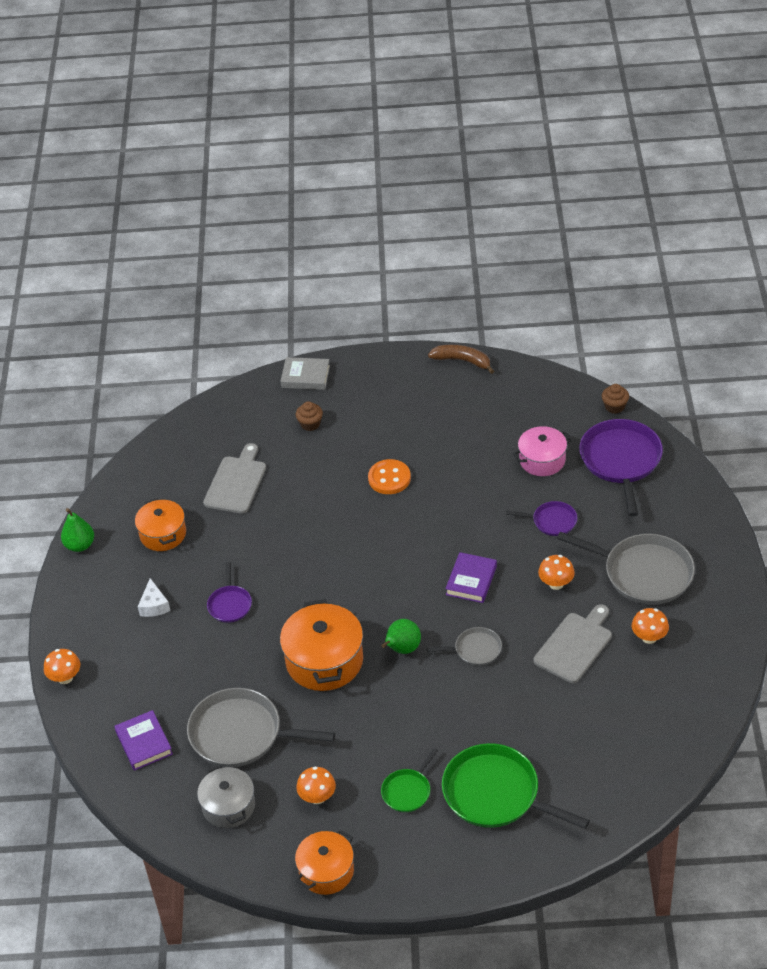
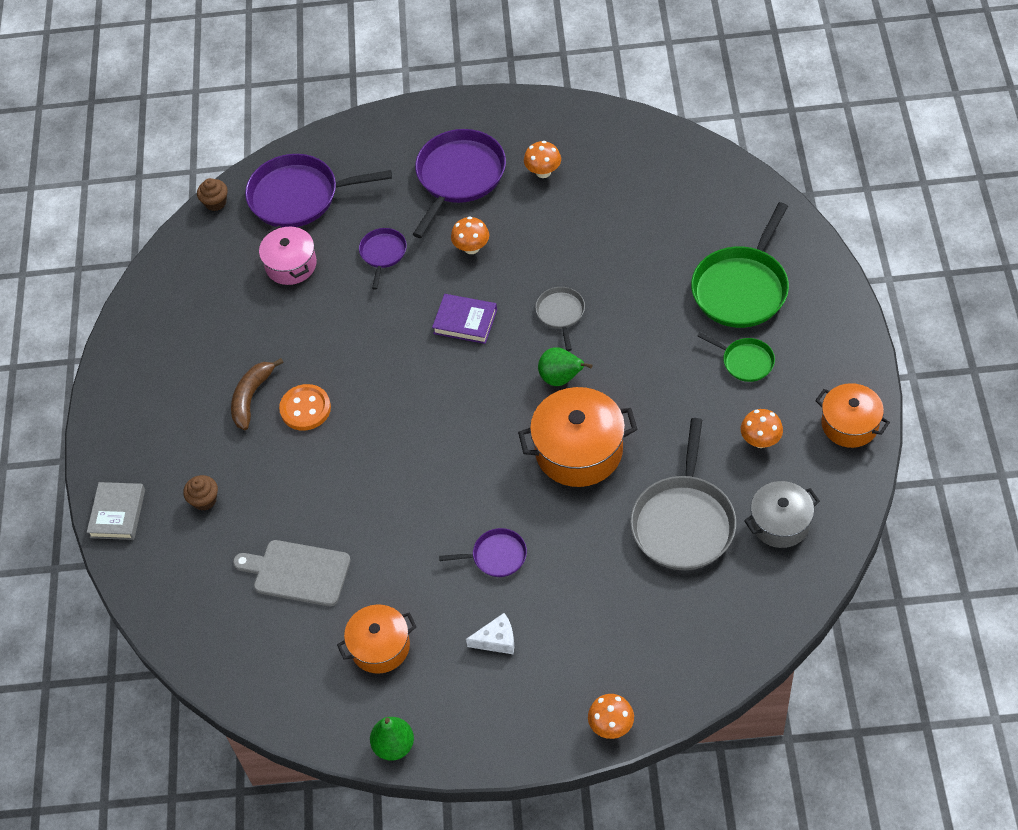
camera: 90 degrees left, 10 degrees up
(144, 743) = (703, 621): purple book -> none
(462, 361) = (117, 347): brown banana -> brown banana (251, 397)
(575, 645) = (554, 230): grey cutting board -> none
(643, 573) = (459, 176): grey pan -> purple pan

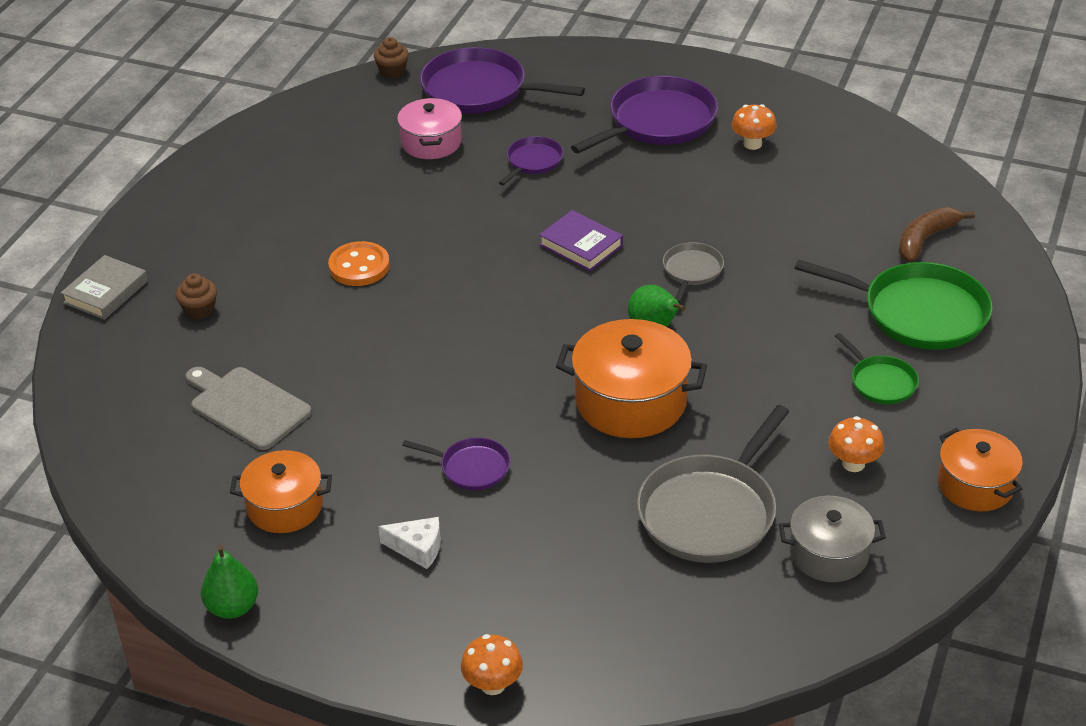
camera: 20 degrees right, 15 degrees down
(251, 397) = (311, 239): brown banana -> brown banana (925, 239)
(471, 248) = (631, 185): orange mushroom -> none
(742, 288) = (918, 313): green pan -> green pan turned 120 degrees counterclockwise

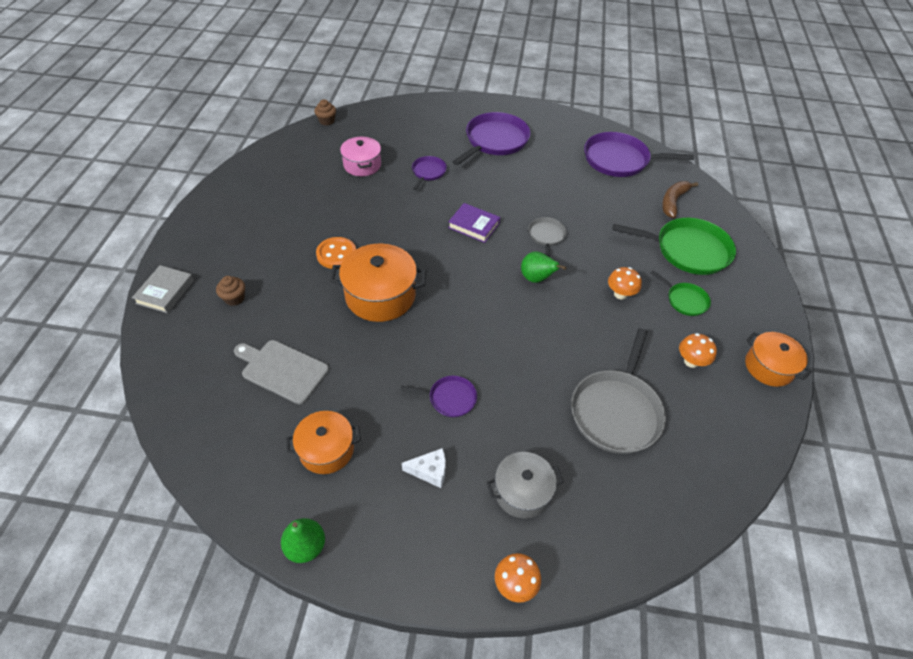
camera: 15 degrees left, 10 degrees up
(479, 90) = (383, 129): purple pan -> purple pan (619, 160)
(631, 401) = (538, 333): orange pot -> orange pot (380, 295)
(752, 144) = (554, 150): orange mushroom -> orange mushroom (620, 294)
(829, 554) = (702, 433): grey pot -> grey pot (522, 492)

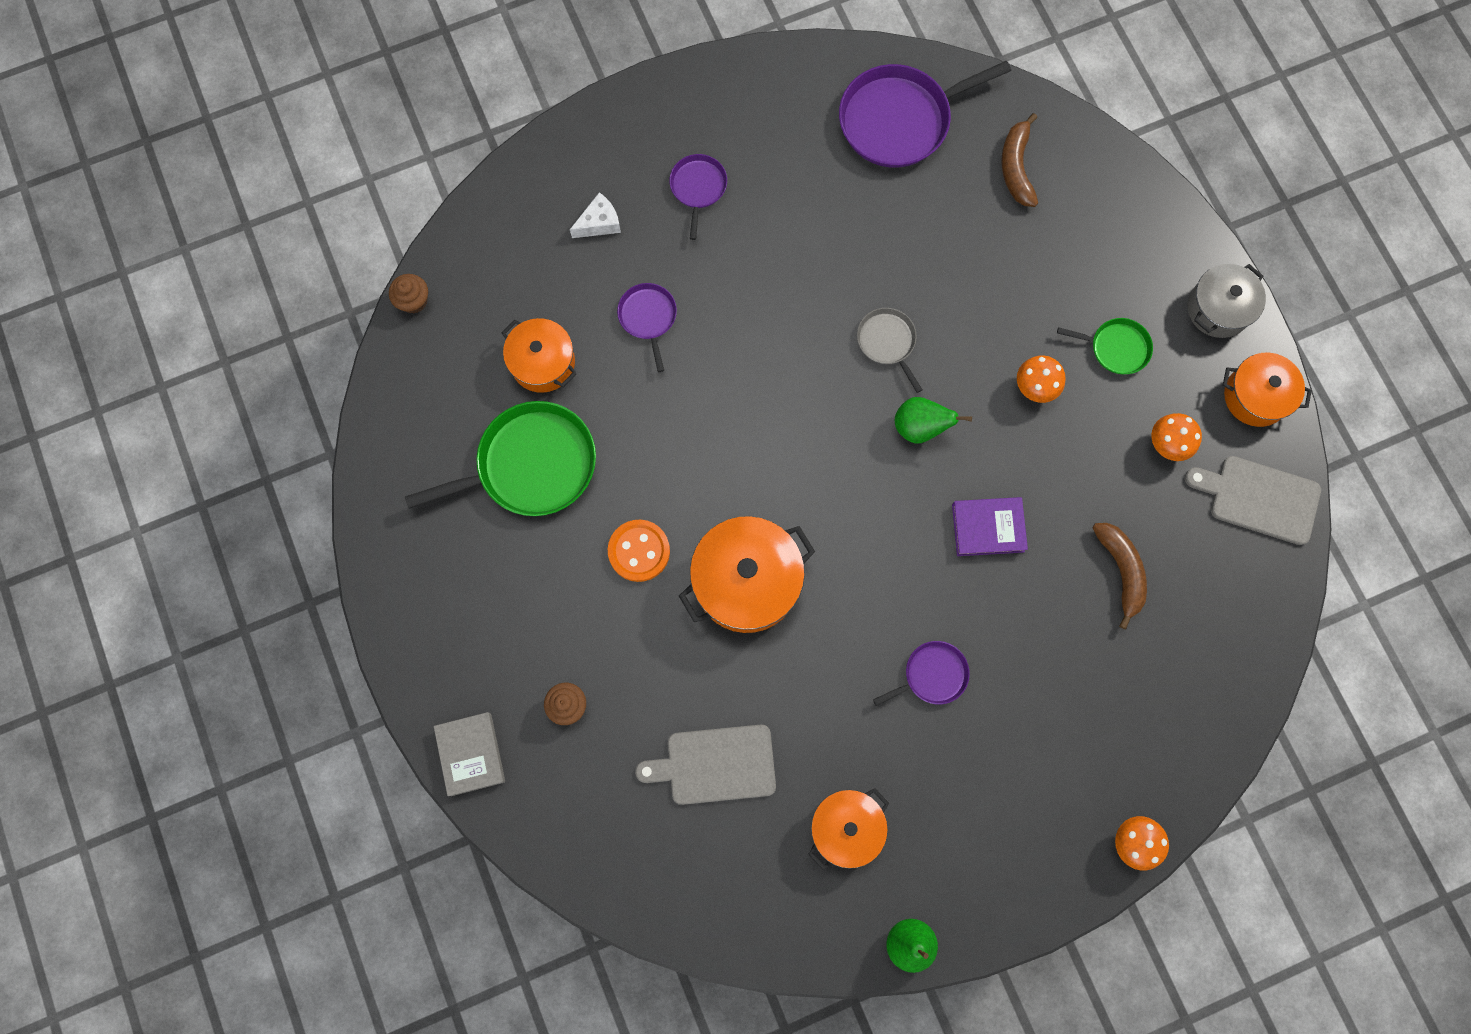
camera: 30 degrees left, 25 degrees up
(362, 165) = (543, 362): pink pot -> orange pot
(430, 471) = (972, 778): white cheese -> white cheese (599, 223)
(474, 225) = (781, 383): purple book -> purple book (988, 528)
(494, 141) = (698, 188): purple pan -> purple pan, size x0.52
(522, 492) = (1080, 739): grey pot -> grey pot (1218, 309)
(616, 411) = (1121, 571): grey pan -> brown banana
(688, 250) = (1079, 253): green pan -> green pan (530, 465)
(742, 422) = (1259, 498): none -> grey cutting board

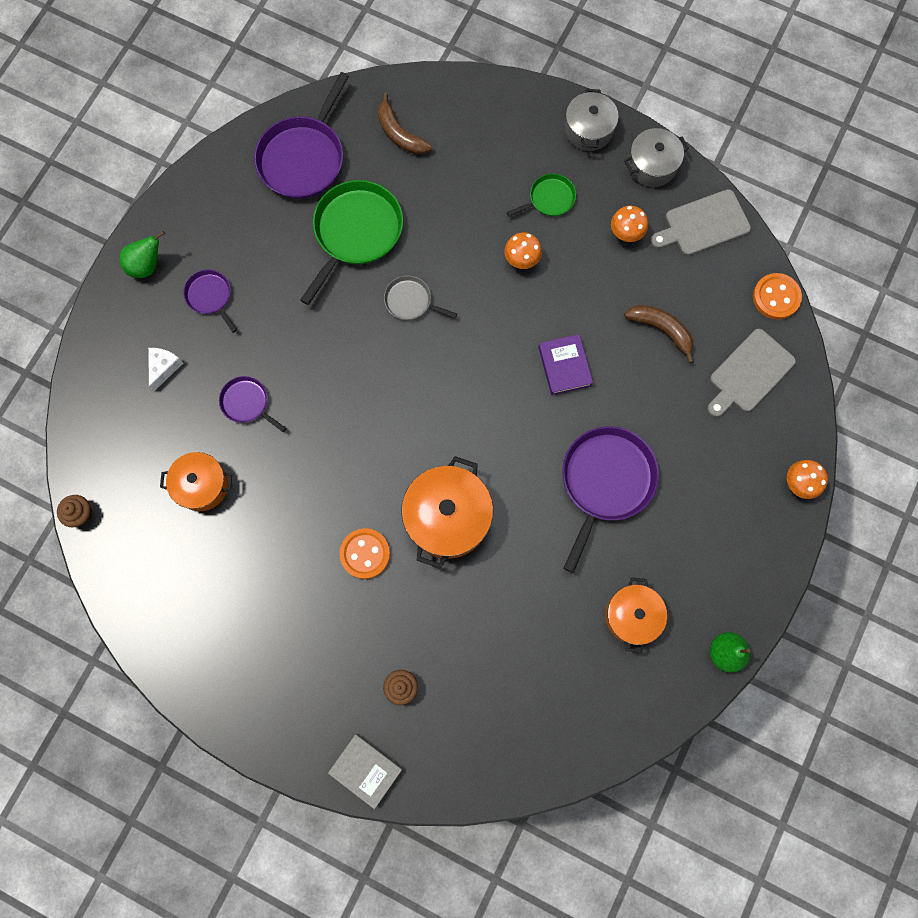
camera: 40 degrees left, 0 degrees up
(530, 465) = (249, 556): green pan -> green pan (356, 232)
(715, 764) = (523, 645): grey cutting board -> grey cutting board (749, 373)
(919, 427) = (473, 338): green pear -> green pear (147, 266)
(932, 675) = (605, 481): purple pan -> purple pan, size x1.94
(988, 528) = (564, 366): purple book -> purple book turned 60 degrees counterclockwise
(1255, 396) = (652, 165): orange pot -> grey pot
(1273, 634) = (776, 297): none -> orange button

